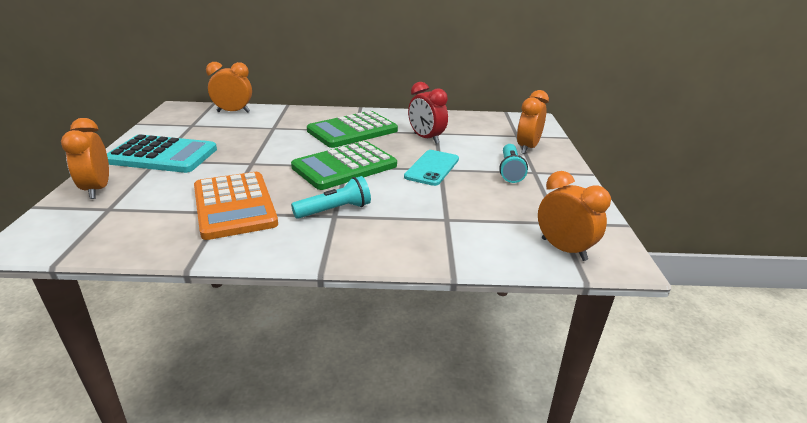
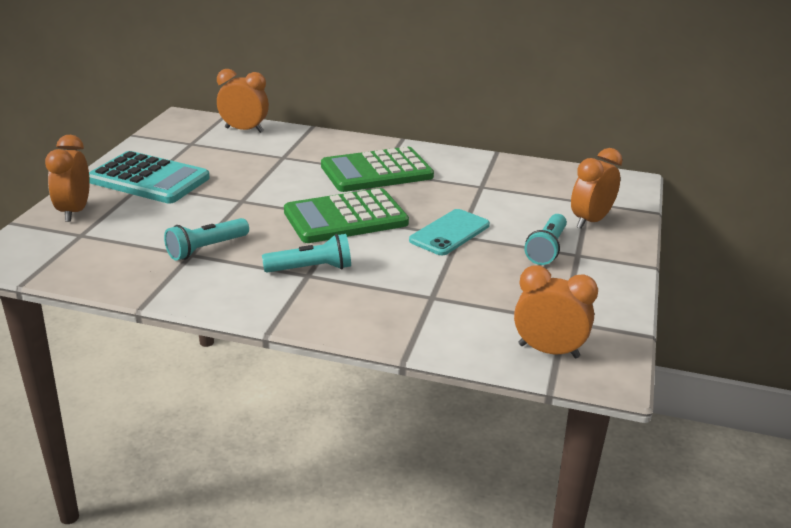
camera: 15 degrees right, 0 degrees up
(234, 206) = (206, 249): orange calculator -> turquoise flashlight
(426, 138) = (464, 192): red clock -> none
(563, 249) = (548, 351): orange clock -> orange clock turned 45 degrees counterclockwise

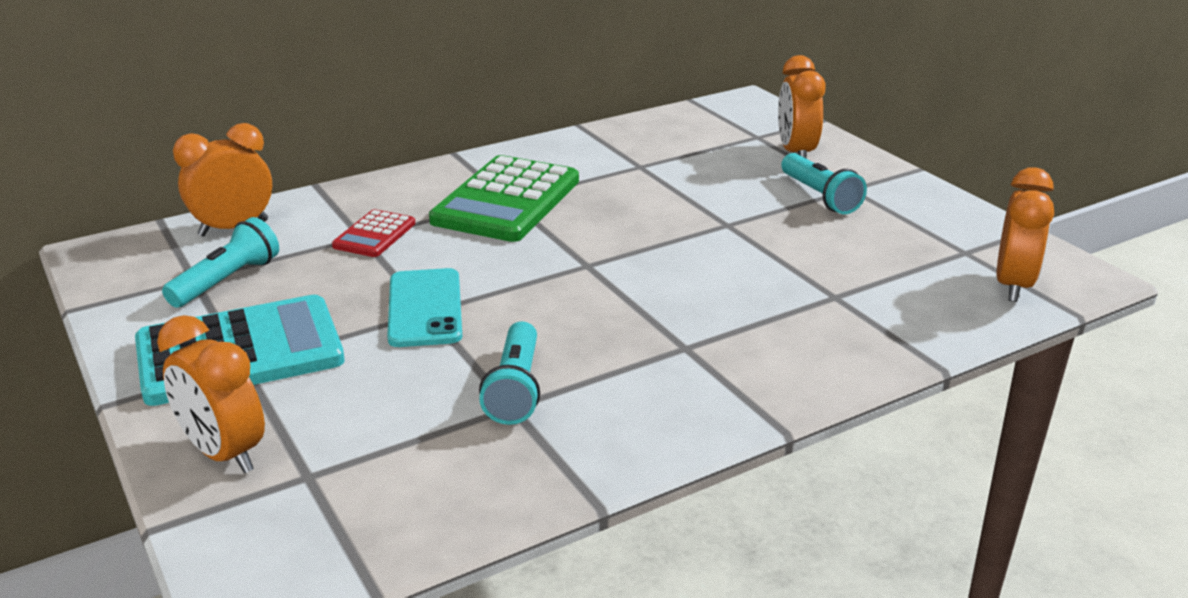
camera: 45 degrees left, 0 degrees up
(289, 159) = (374, 235): none -> red calculator
(311, 269) = (674, 339): turquoise flashlight -> turquoise flashlight (227, 281)
(345, 218) = (586, 266): green calculator -> none
(449, 233) = (714, 226): turquoise phone -> turquoise phone (425, 308)
(548, 351) = (1012, 285): orange clock -> orange clock turned 135 degrees clockwise

